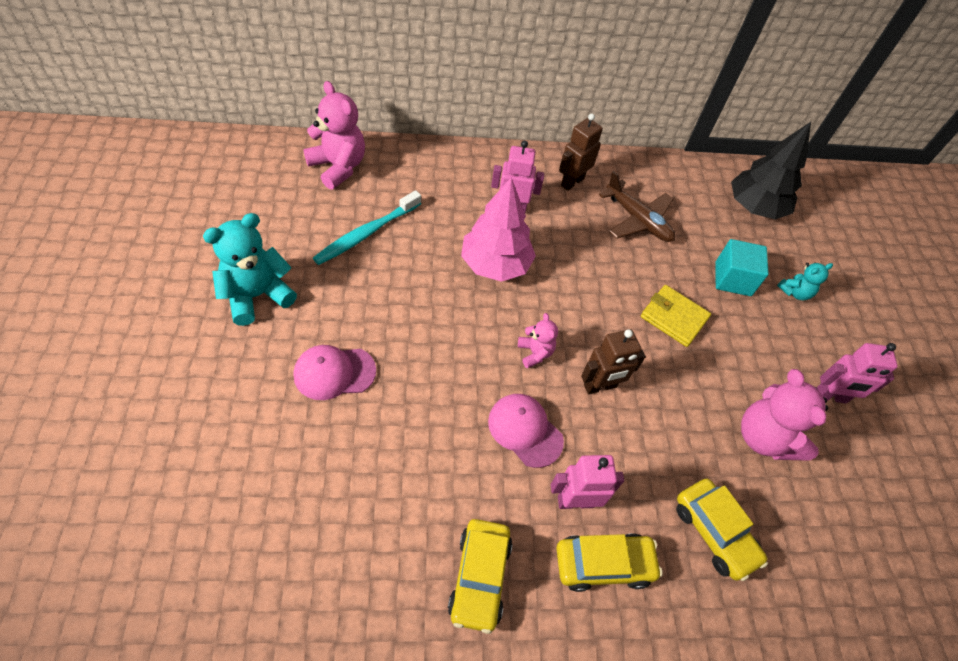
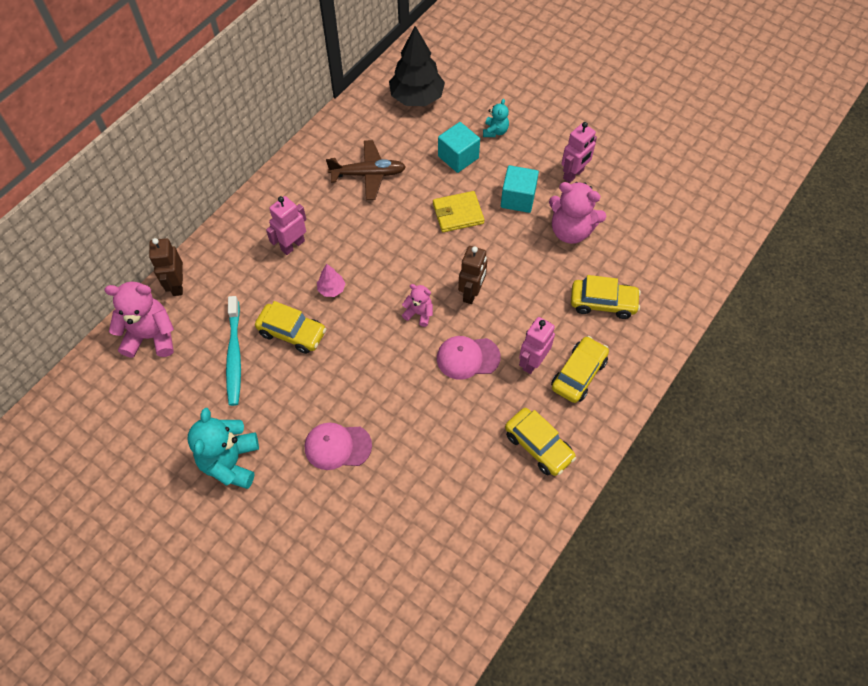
camera: 45 degrees left, 5 degrees up
(334, 372) = (337, 446): pink cap -> pink cap turned 60 degrees clockwise
(424, 262) = (292, 333): none -> yellow car
(495, 264) = (331, 289): pink tree -> pink tree, size x0.45
(572, 182) = (301, 190): brown robot -> brown robot (177, 285)
(746, 361) = (518, 198): none -> turquoise cube

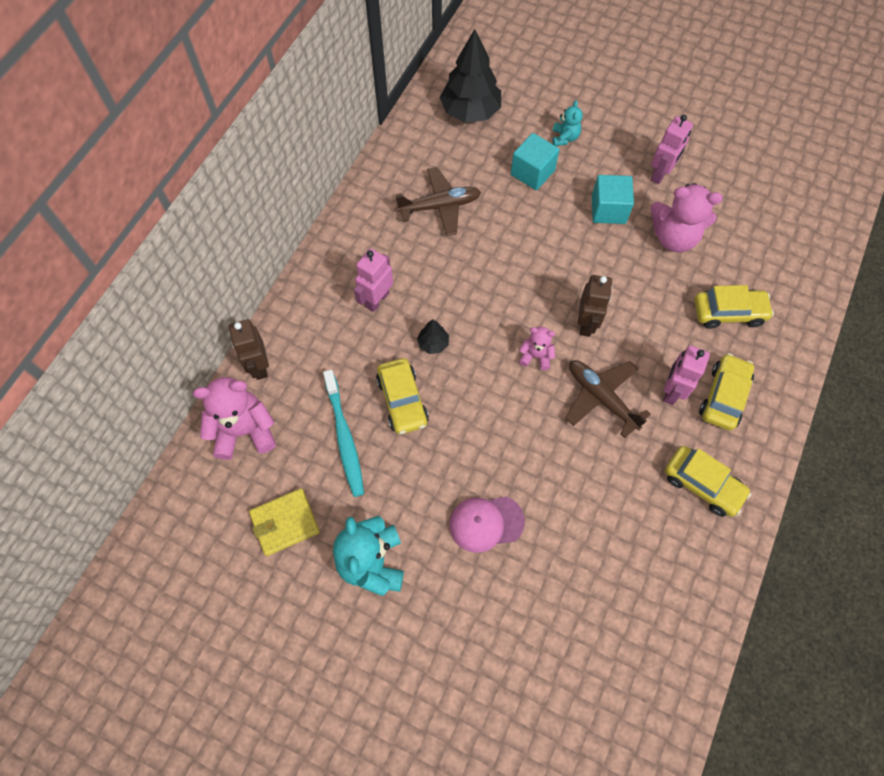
camera: 10 degrees left, 5 degrees up
(292, 333) = (402, 401): yellow car -> yellow car turned 60 degrees clockwise
(331, 289) = (433, 343): pink tree -> black tree
(458, 213) = (548, 236): yellow wallet -> yellow wallet (285, 522)
(467, 358) = (601, 397): pink cap -> brown plane

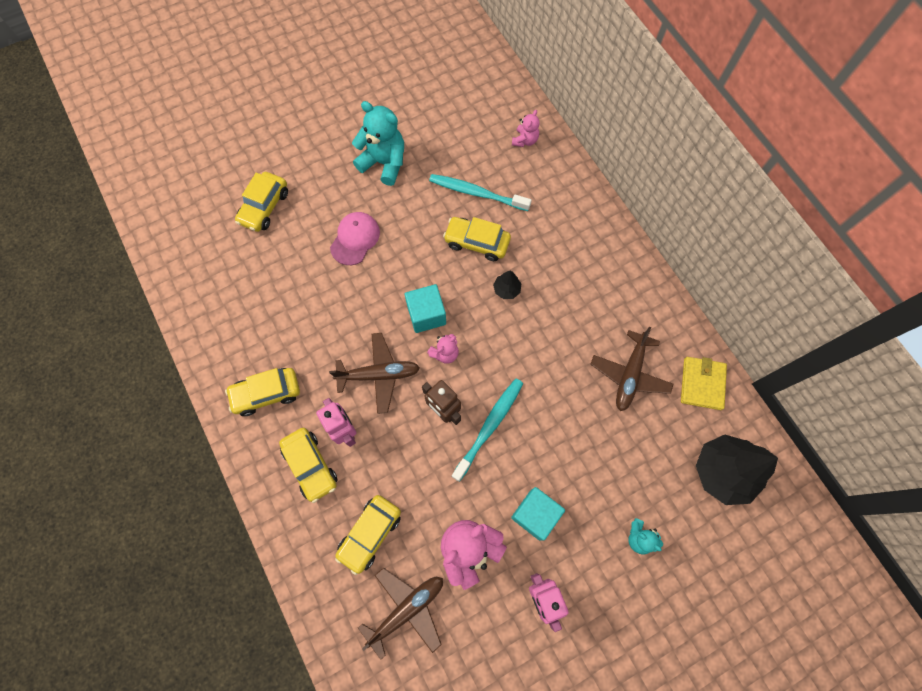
camera: 125 degrees right, 5 degrees up
(244, 431) = (525, 140): pink teddy bear -> pink teddy bear, size x0.53
(259, 366) = (568, 172): brown robot -> none
(285, 522) = (445, 131): yellow wallet -> yellow wallet (702, 384)
(377, 300) = (570, 274): pink robot -> none
(523, 658) = (264, 207): none -> yellow car
(532, 172) = (617, 477): turquoise cube -> turquoise cube (426, 314)
(569, 281) = (489, 426): none -> turquoise toothbrush
(751, 252) = (407, 609): none -> brown plane

